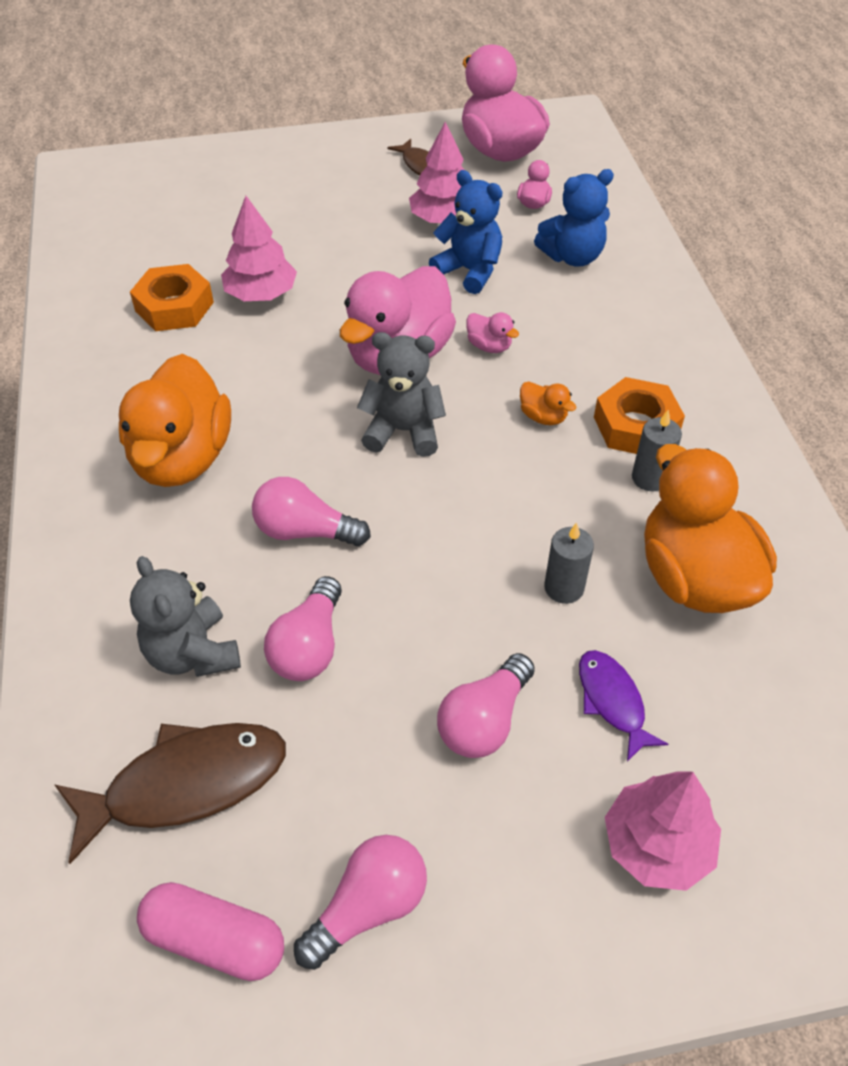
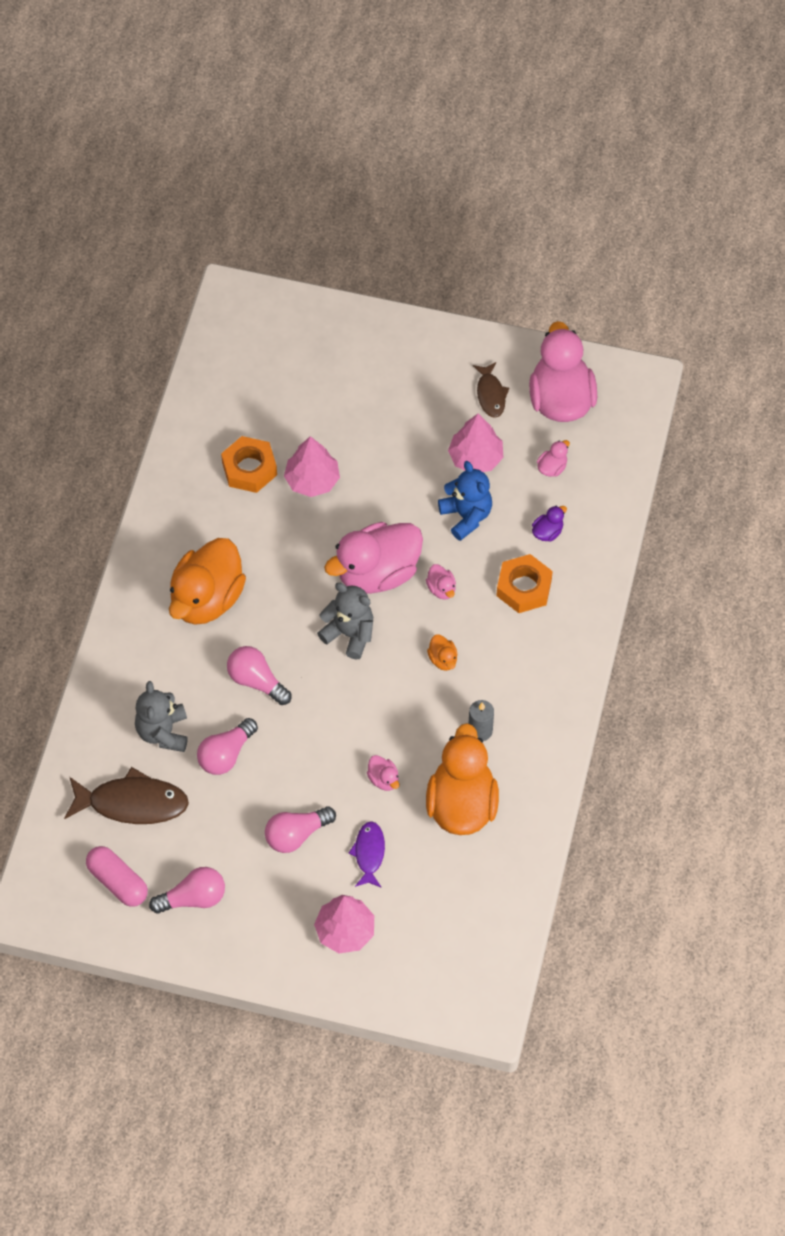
camera: 25 degrees right, 10 degrees up
(564, 588) = (383, 779): grey candle -> pink duck
(572, 256) = (547, 532): blue teddy bear -> purple duck
(636, 426) = (497, 690): orange nut -> orange nut (524, 588)

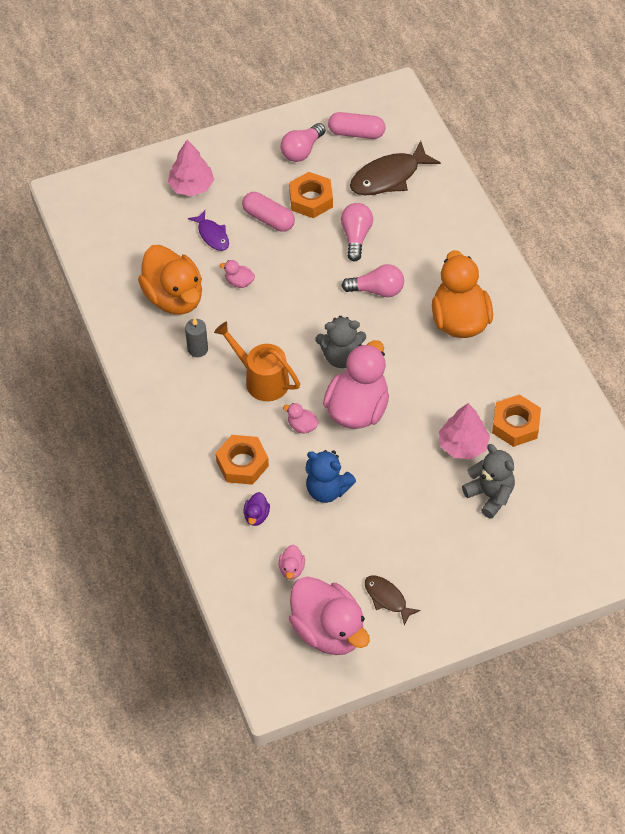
camera: 145 degrees right, 5 degrees down
(163, 732) = (408, 225): grey teddy bear -> grey teddy bear (490, 495)
(234, 829) = (311, 199): none -> orange nut
(296, 835) = (268, 219): pink light bulb -> pink capsule
(443, 659) = (261, 379): orange duck -> orange watering can
(475, 457) = (357, 539): pink tree -> none

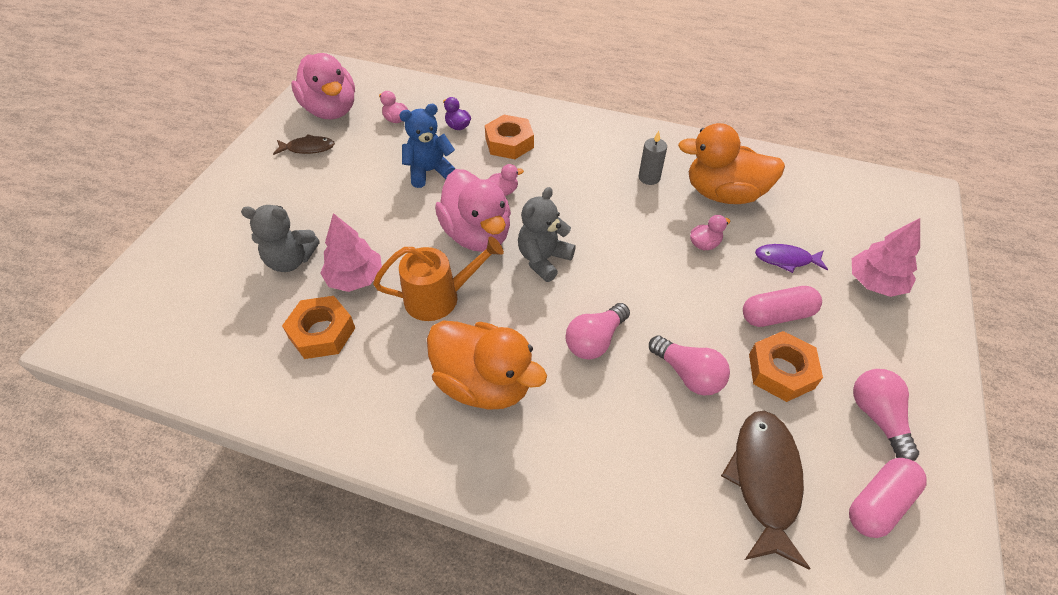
camera: 130 degrees right, 5 degrees down
(261, 379) = (576, 196): orange watering can -> orange watering can (440, 297)
(328, 630) = (331, 110): pink duck -> pink duck turned 120 degrees counterclockwise

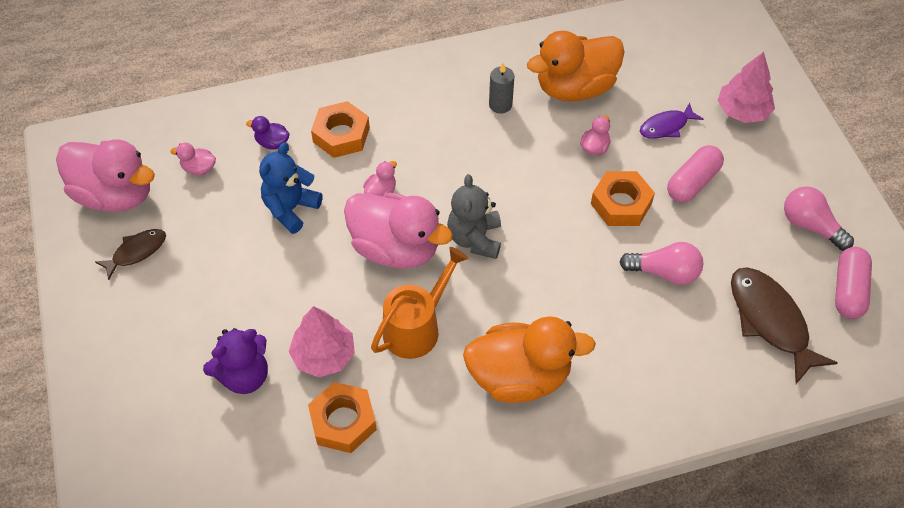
camera: 35 degrees left, 5 degrees up
(291, 260) = (244, 376): grey teddy bear -> purple teddy bear
(595, 340) = (575, 287): pink light bulb -> none
(781, 371) = (726, 229): orange nut -> orange nut (621, 204)

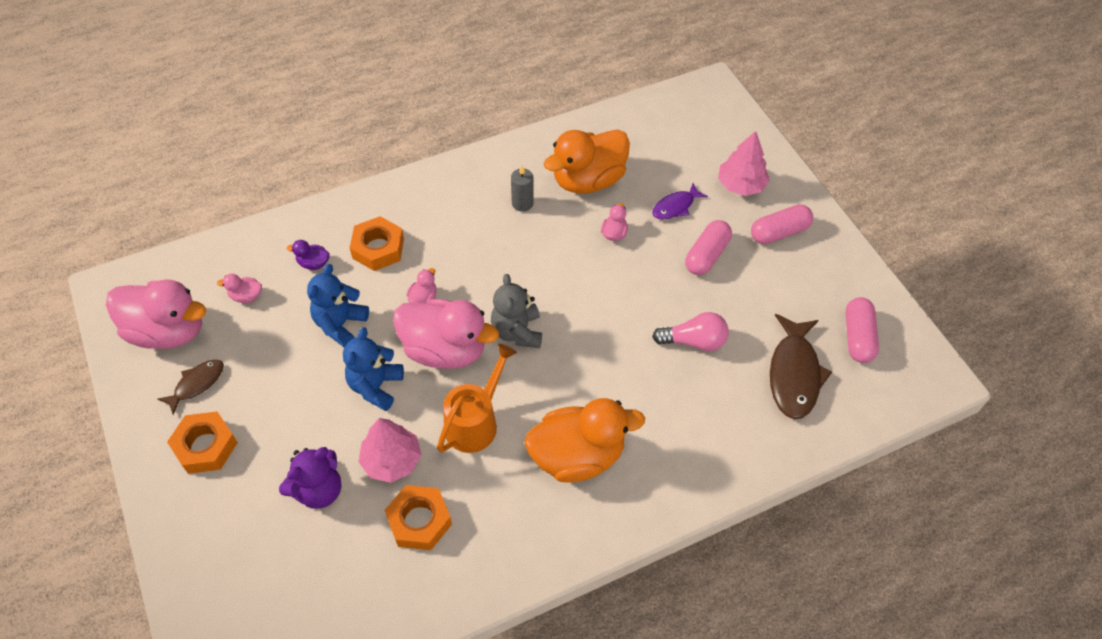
camera: 10 degrees left, 0 degrees up
(318, 277) = (375, 386): none -> blue teddy bear
(621, 204) = (645, 283): orange nut -> orange nut (205, 446)
(770, 321) = (794, 374): brown fish -> brown fish turned 135 degrees counterclockwise
(777, 167) = (779, 232): none -> pink capsule
(810, 226) = (816, 283): pink light bulb -> none

